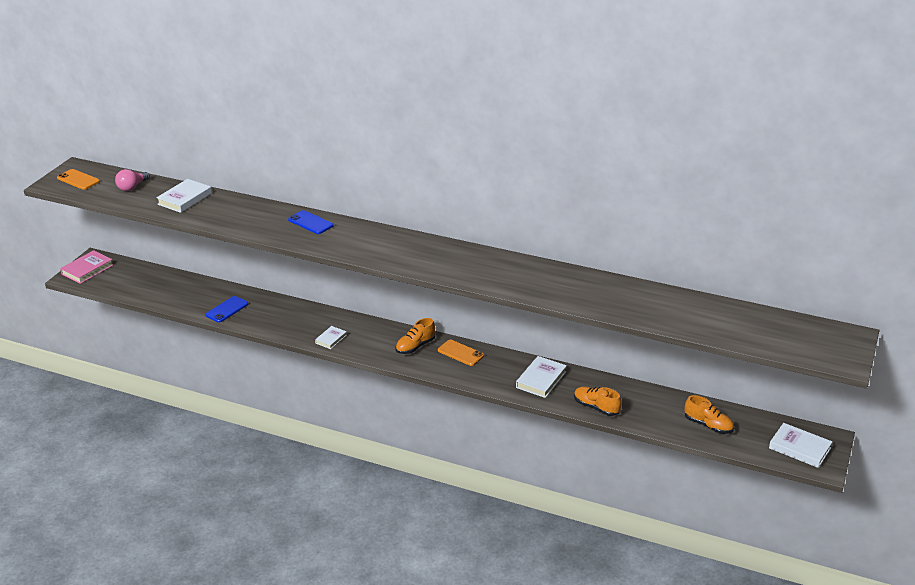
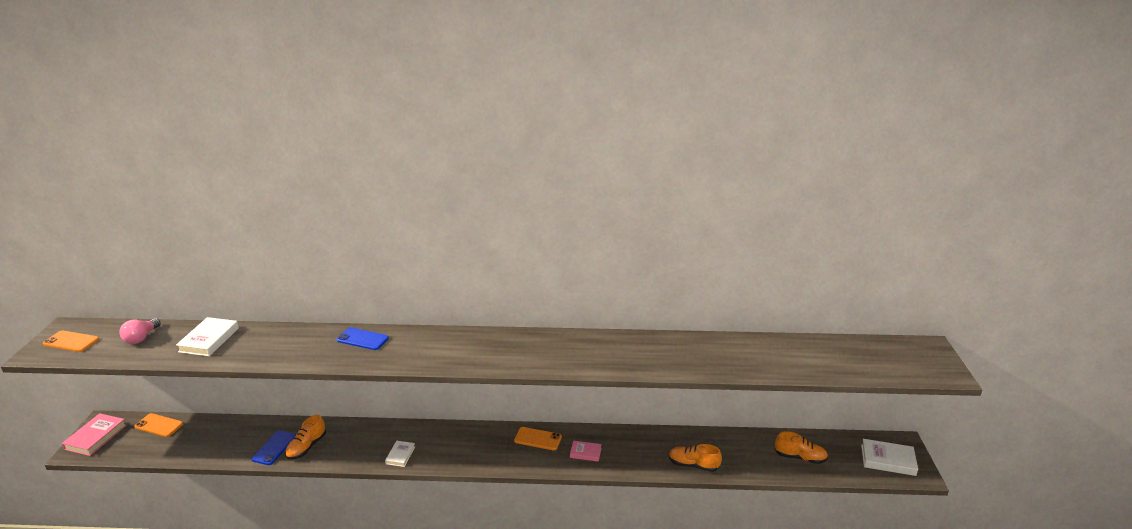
camera: 20 degrees left, 5 degrees down
(139, 271) = (159, 425): none -> orange phone
(415, 346) = (490, 442): orange shoe -> orange shoe (306, 447)
(499, 374) = (585, 453): none -> pink book
(541, 380) = (627, 448): white book -> none

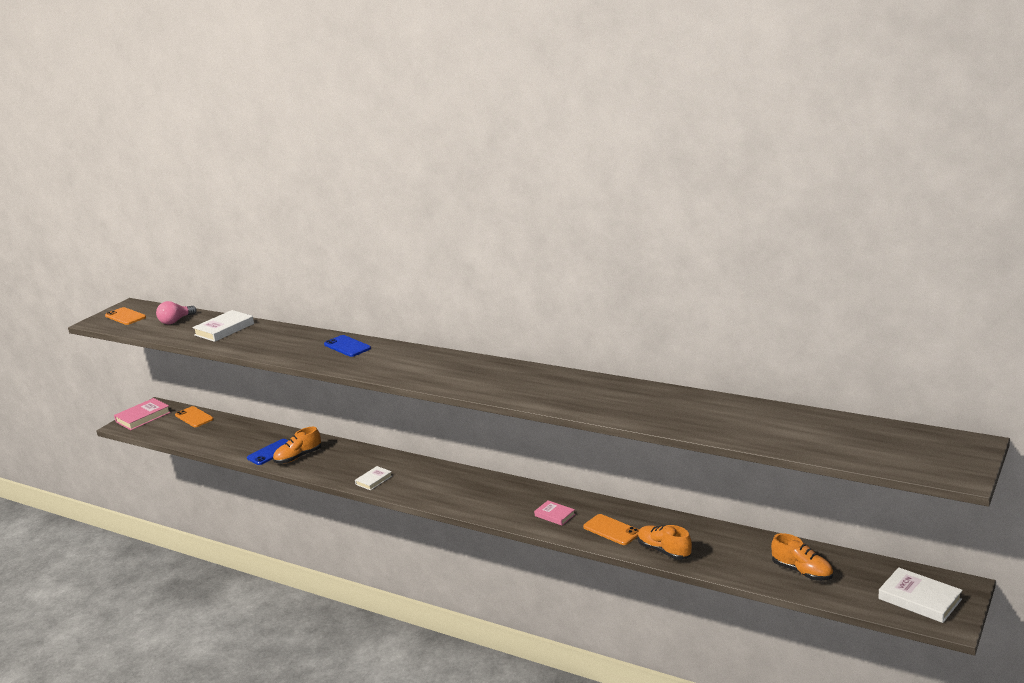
camera: 30 degrees right, 5 degrees down
(537, 439) = (515, 493): orange phone -> orange phone (611, 530)

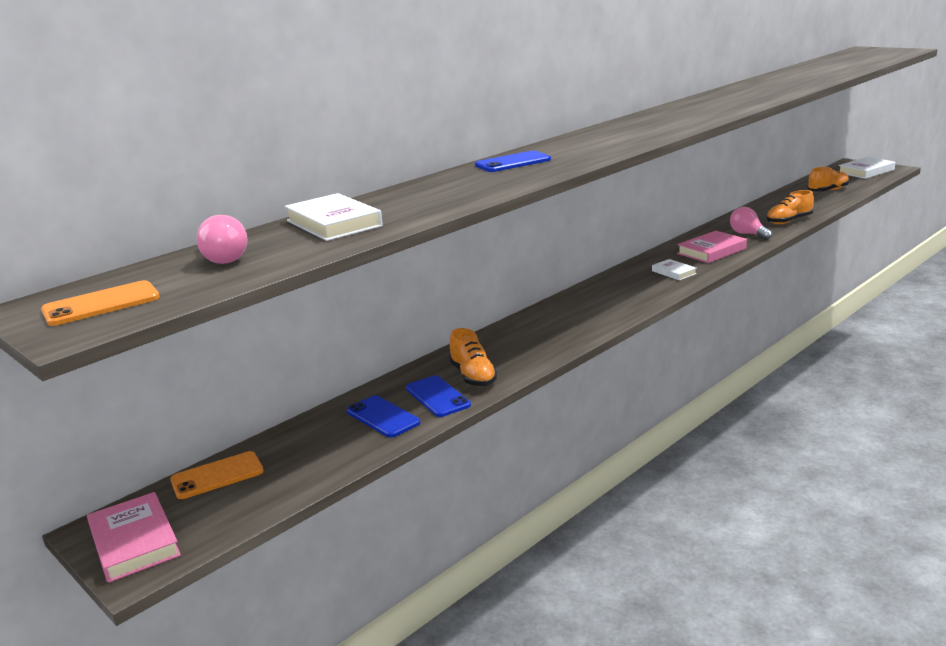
camera: 75 degrees left, 0 degrees up
(248, 442) = (383, 417): none -> blue phone
(374, 480) = (581, 328): white book -> white book (674, 272)
(555, 515) = (711, 251): pink book -> pink book, size x1.66
(611, 530) = (748, 234): orange phone -> pink light bulb

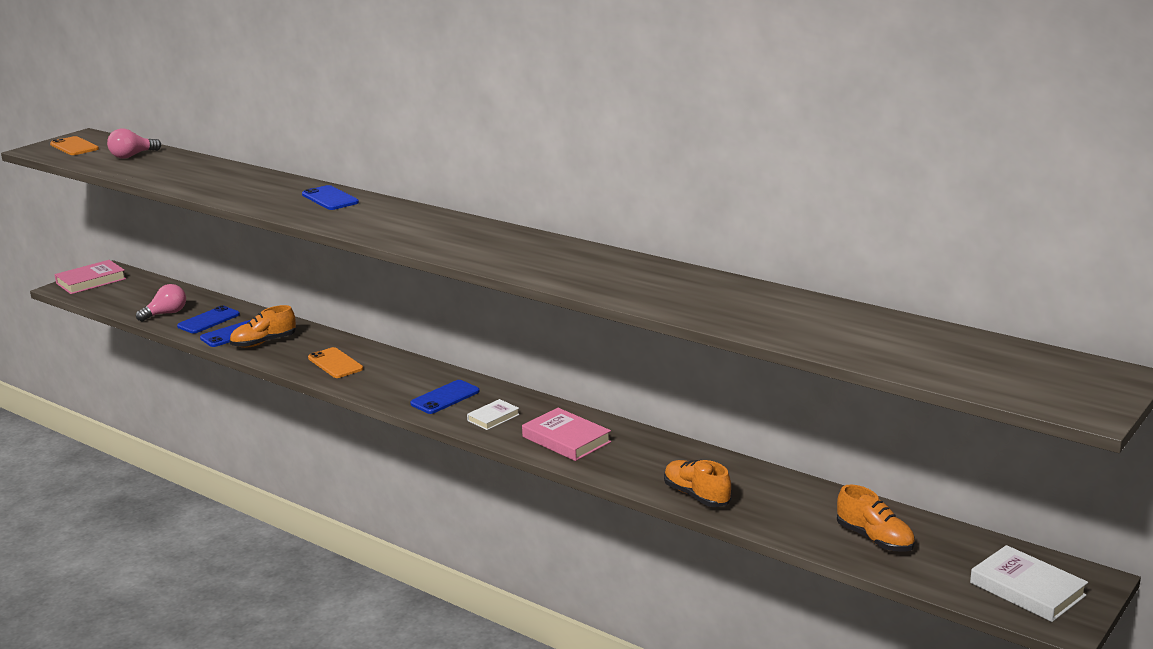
camera: 80 degrees right, 0 degrees up
(217, 476) = (152, 287): orange phone -> orange phone (335, 363)
(334, 223) = (187, 169): white book -> none
(633, 289) = (445, 397): none -> blue phone
(748, 234) = (635, 464): pink light bulb -> pink light bulb (166, 314)

